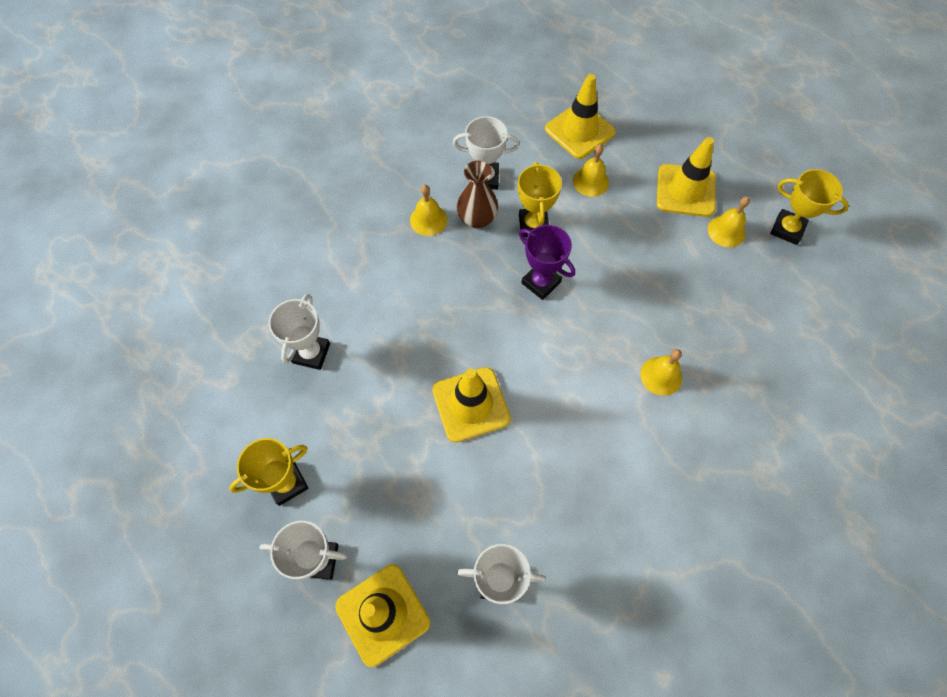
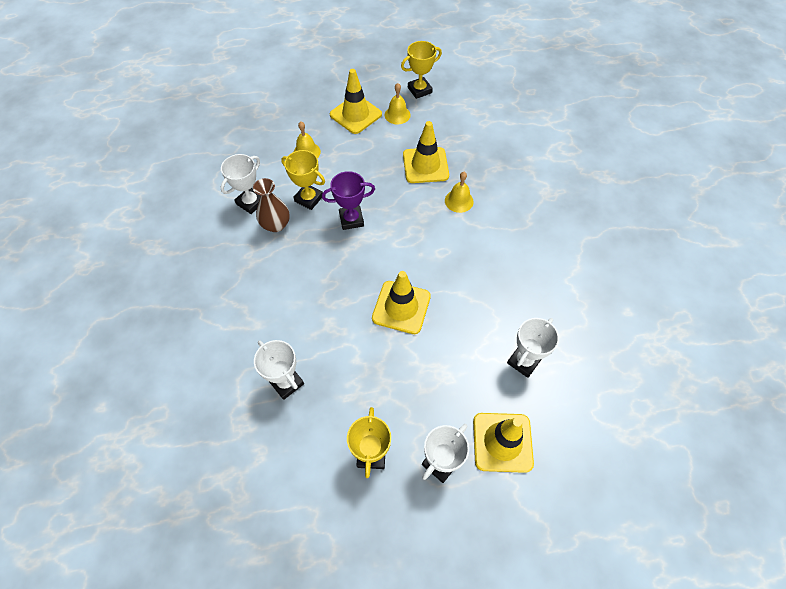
camera: 55 degrees left, 5 degrees down
(428, 220) = (250, 252): yellow bell -> none
(579, 131) = (266, 135): yellow traffic cone -> yellow traffic cone (425, 165)

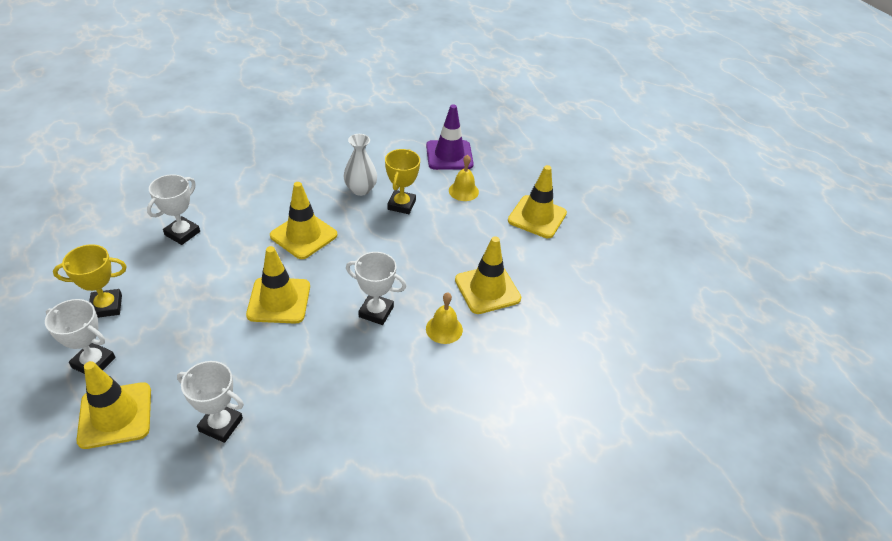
camera: 70 degrees right, 15 degrees down
(250, 202) = (382, 167): white trophy -> white trophy (376, 312)
(253, 150) = (449, 155): none -> purple traffic cone
(276, 225) = (360, 189): brown vase -> white vase
(324, 278) = (303, 235): none -> yellow traffic cone
(351, 219) = (384, 241): purple trophy -> none
(397, 115) = (556, 251): yellow bell -> none
(419, 90) = (609, 264): yellow trophy -> none

